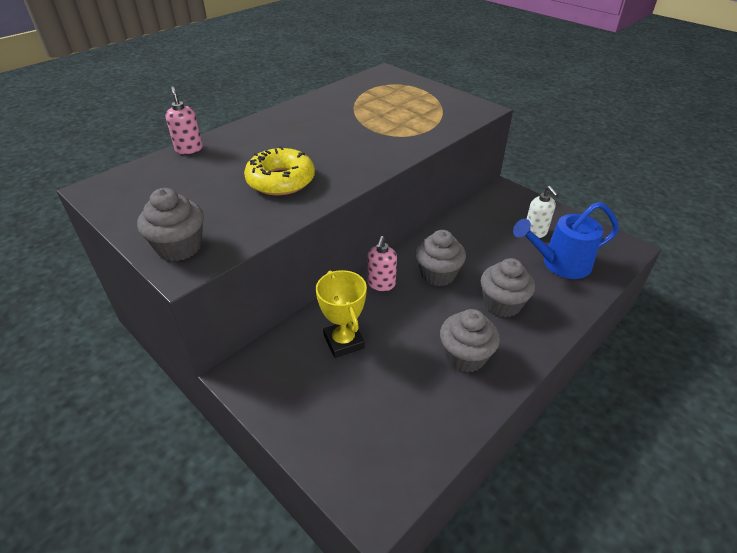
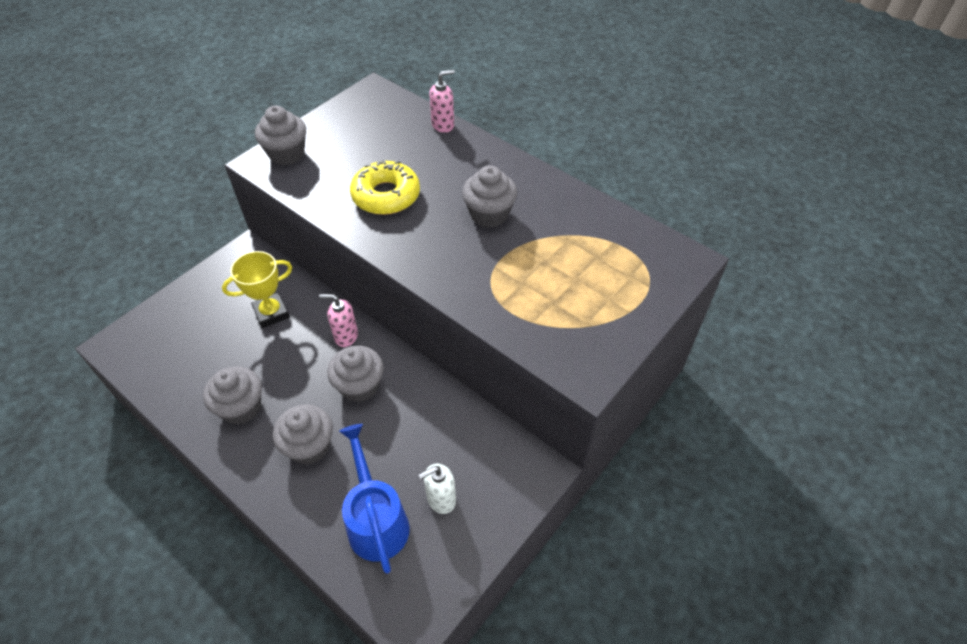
camera: 85 degrees right, 10 degrees up
(323, 132) = (489, 214): none -> grey cupcake

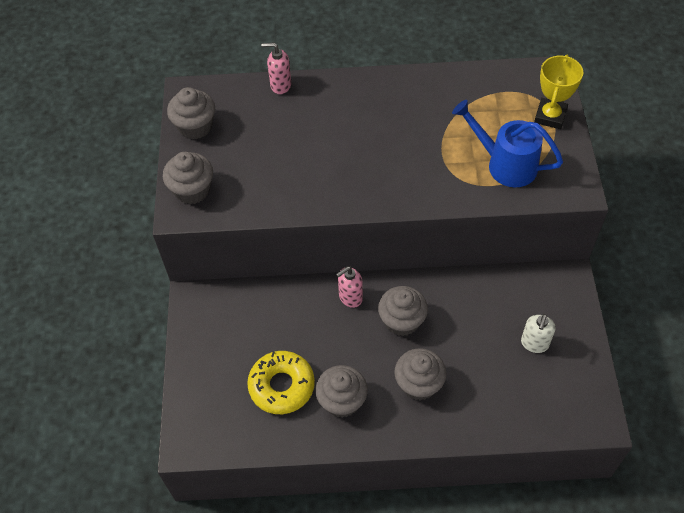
camera: 40 degrees left, 5 degrees up
(271, 313) = (276, 325): yellow trophy -> yellow trophy (550, 116)
(376, 519) = (513, 388): blue watering can -> blue watering can (504, 164)
(386, 195) = (311, 167): yellow donut -> yellow donut (281, 386)
(443, 125) = (280, 85): pink soap dispenser -> pink soap dispenser turned 105 degrees counterclockwise
(489, 214) = (397, 130): grey cupcake -> grey cupcake (195, 126)

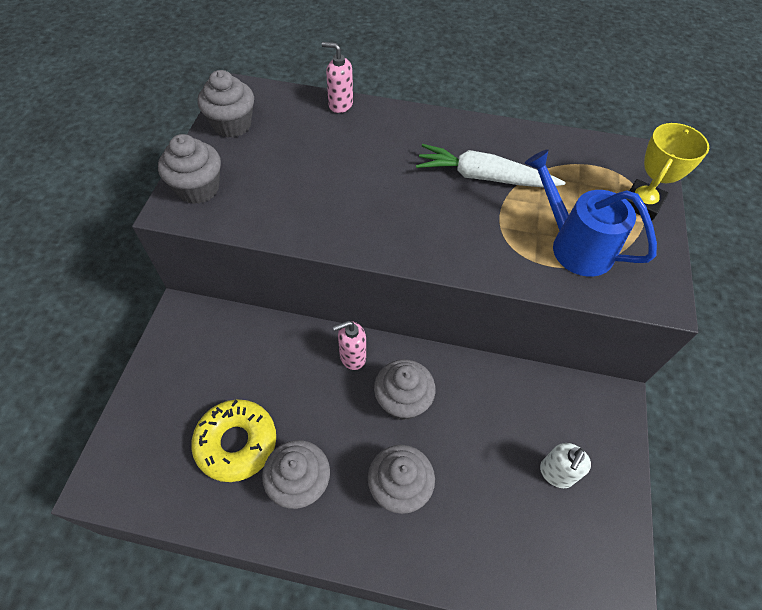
camera: 10 degrees right, 0 degrees up
(421, 124) = (484, 177): none -> white carrot

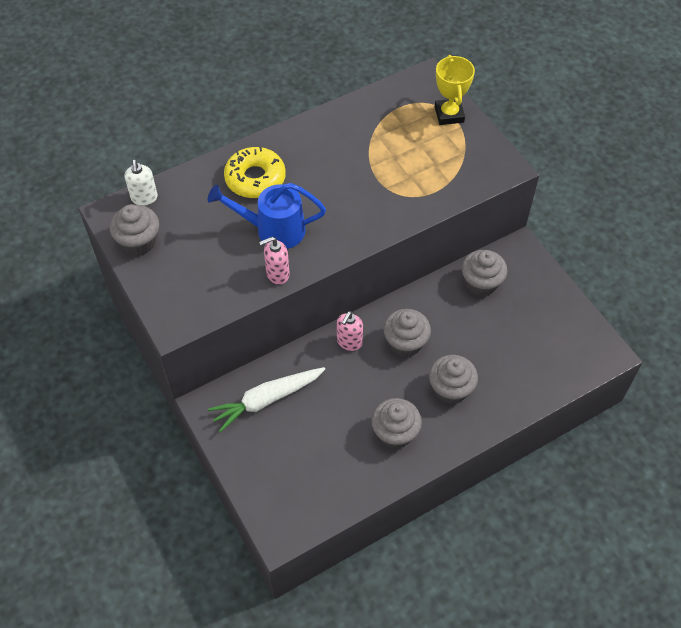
camera: 40 degrees left, 0 degrees up
(198, 188) = (174, 301): grey cupcake -> grey cupcake (481, 283)
(236, 443) = (335, 445): yellow donut -> yellow donut (255, 178)
(340, 104) = (196, 174): pink soap dispenser -> pink soap dispenser (277, 274)
(484, 177) = (345, 161): white carrot -> white carrot (266, 400)
(556, 473) = (523, 314): white soap dispenser -> white soap dispenser (144, 198)
(573, 245) = (436, 169): blue watering can -> blue watering can (272, 230)

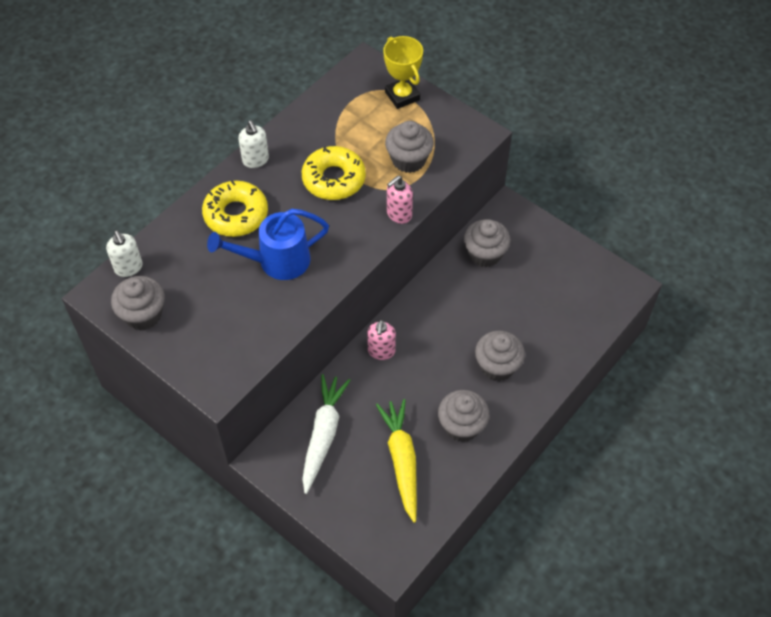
camera: 20 degrees left, 0 degrees up
(266, 400) = (323, 435): white carrot -> white carrot turned 150 degrees clockwise
(277, 274) = (300, 304): pink soap dispenser -> pink soap dispenser (399, 214)
(293, 136) = (255, 160): none -> white soap dispenser
(327, 446) = (402, 461): none -> yellow carrot
(355, 172) = (334, 179): none -> yellow donut
(405, 343) = (436, 335): grey cupcake -> grey cupcake (409, 160)

